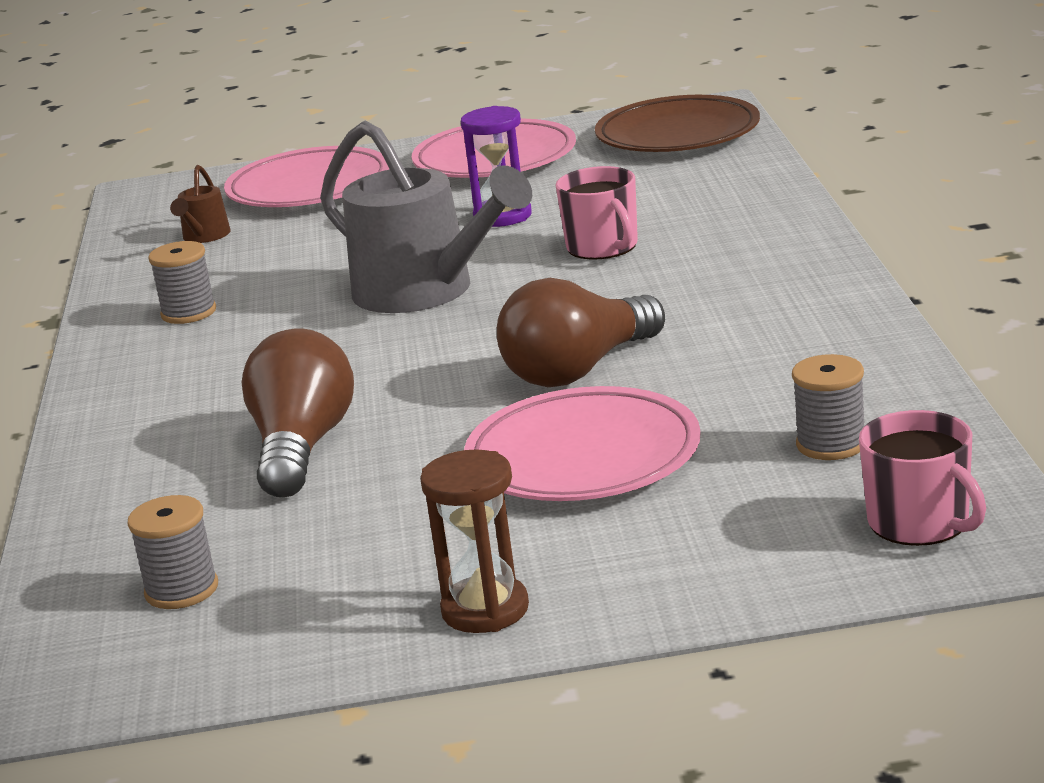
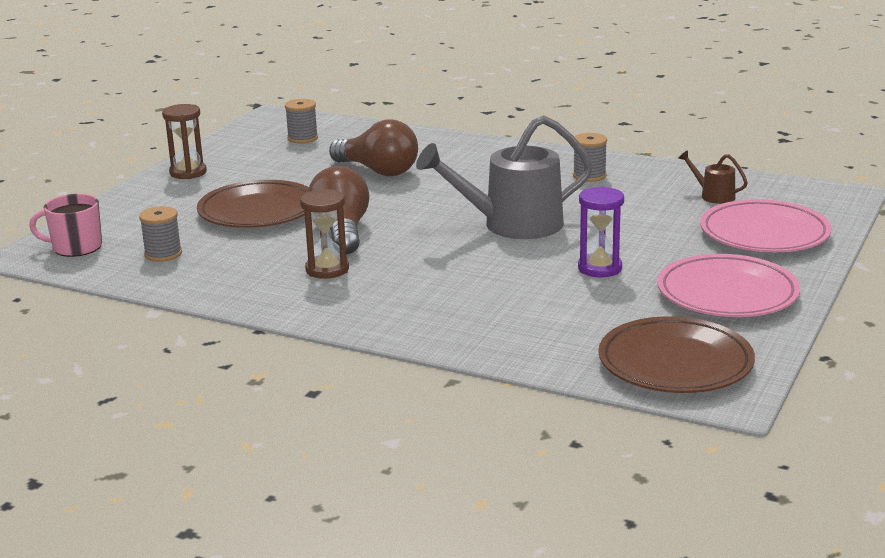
camera: 120 degrees right, 0 degrees up
(583, 457) = (258, 211): pink plate -> brown plate
(603, 247) = (491, 278): pink mug -> none
(709, 327) = (327, 269): none -> brown hourglass

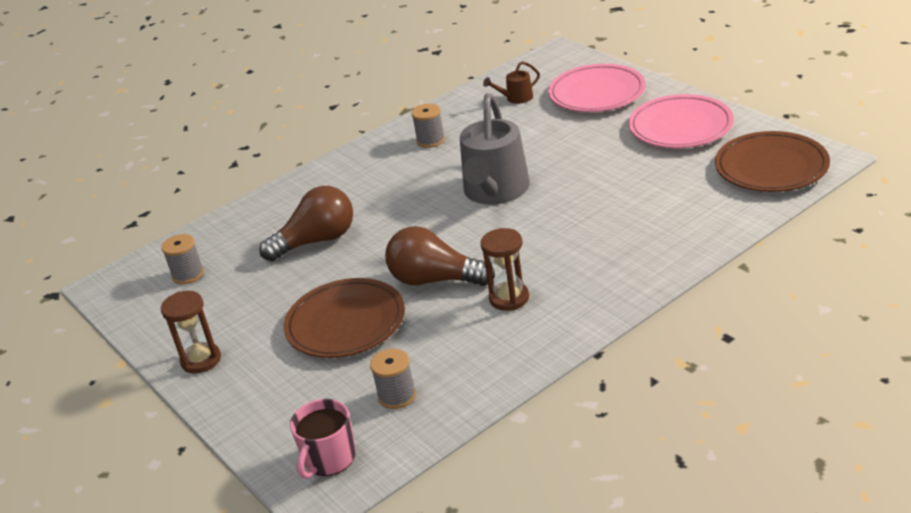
camera: 60 degrees left, 10 degrees up
(600, 268) = (604, 168): purple hourglass -> none

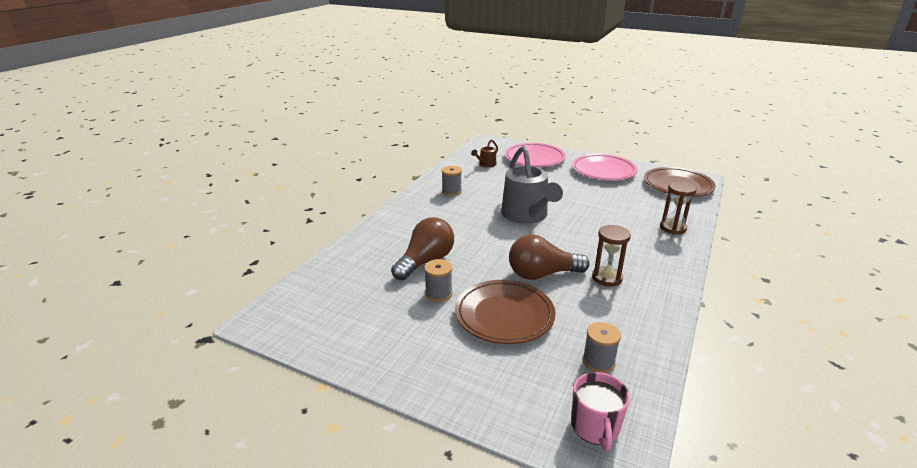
camera: 30 degrees left, 5 degrees down
(188, 274) = (334, 301): grey spool -> grey spool (438, 293)
(201, 360) = (403, 367): brown hourglass -> brown hourglass (673, 228)

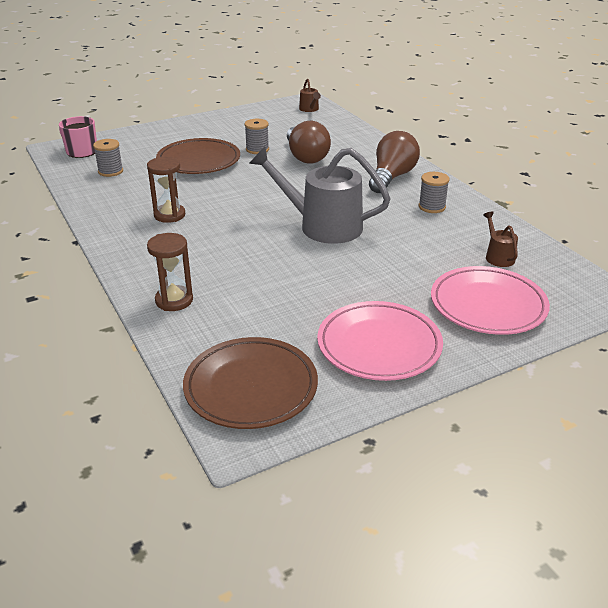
camera: 125 degrees right, 5 degrees up
(292, 308) = (309, 109): none -> brown watering can
(542, 274) = (219, 191): brown light bulb -> brown light bulb (392, 177)

